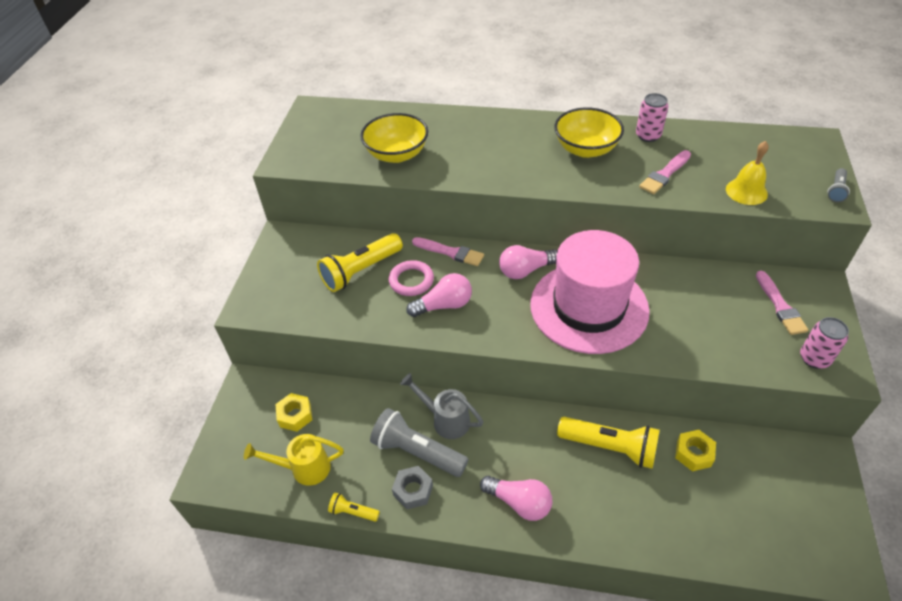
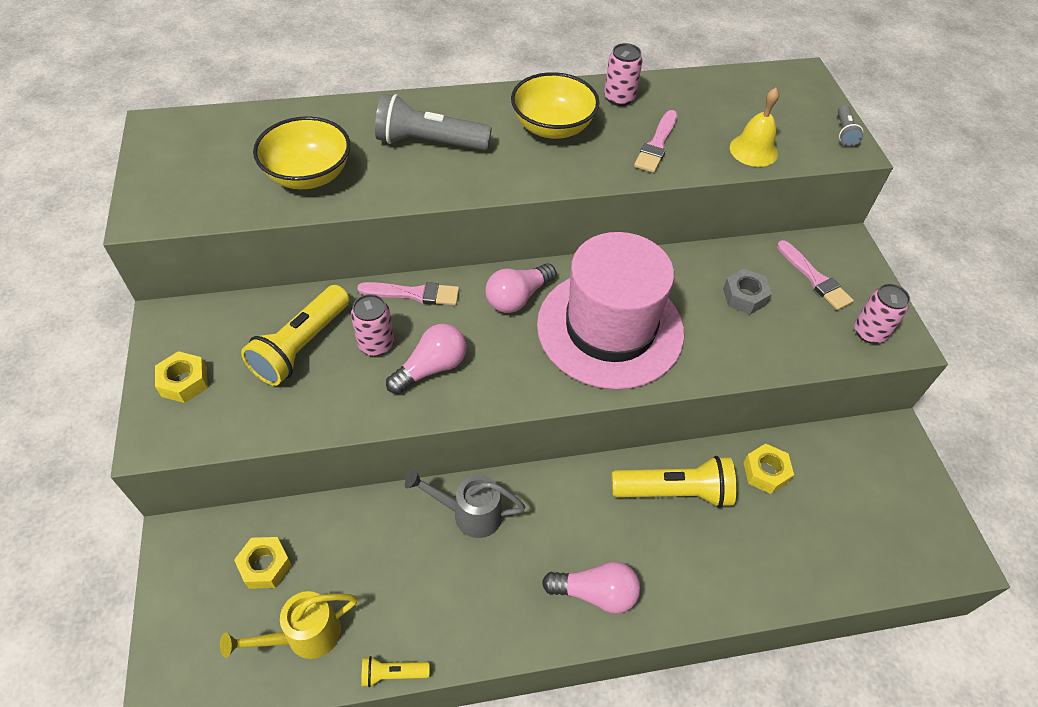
camera: 25 degrees left, 5 degrees up
(278, 277) = (184, 382): none -> yellow nut
(411, 281) = (376, 344): pink ring -> pink can
(413, 490) = (460, 619): grey nut -> grey nut (744, 296)
(417, 452) = (448, 567): grey flashlight -> grey flashlight (429, 142)

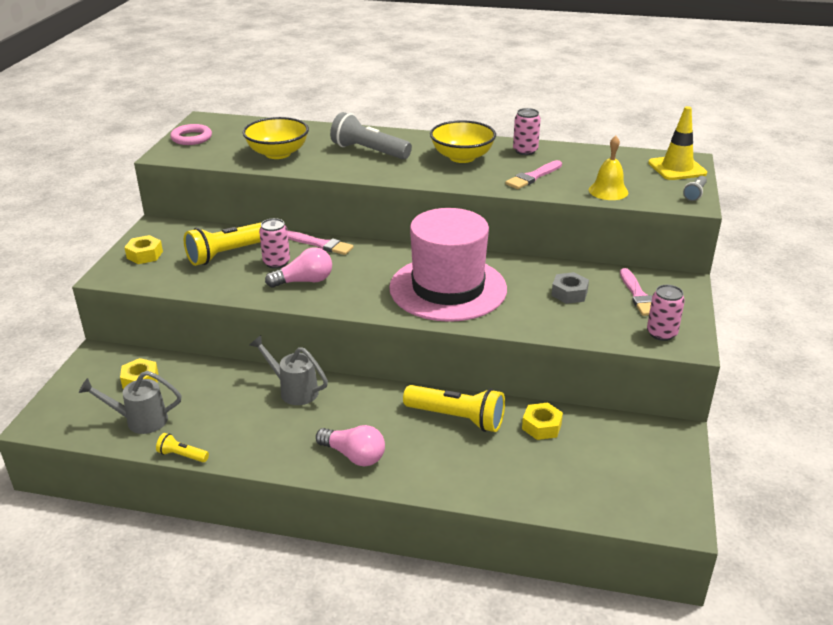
camera: 25 degrees right, 20 degrees down
(162, 170) = (191, 138): none -> pink ring
(304, 636) = (140, 420): yellow watering can -> grey watering can
(517, 298) = (392, 260): pink light bulb -> none
(800, 92) = (677, 168): none -> yellow traffic cone

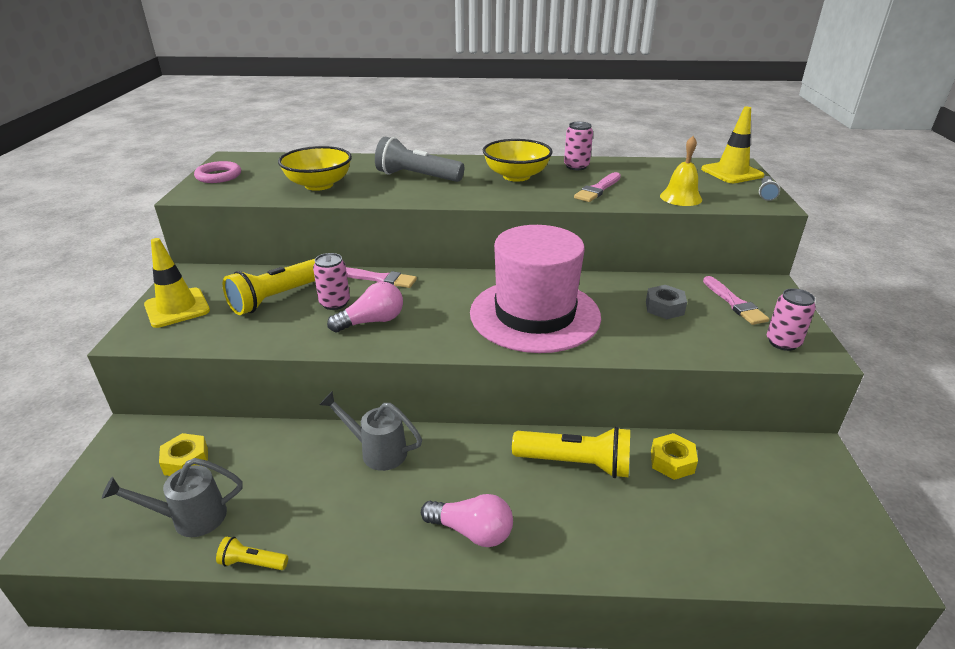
camera: 10 degrees left, 0 degrees up
(145, 255) = (177, 308): yellow nut -> yellow traffic cone

